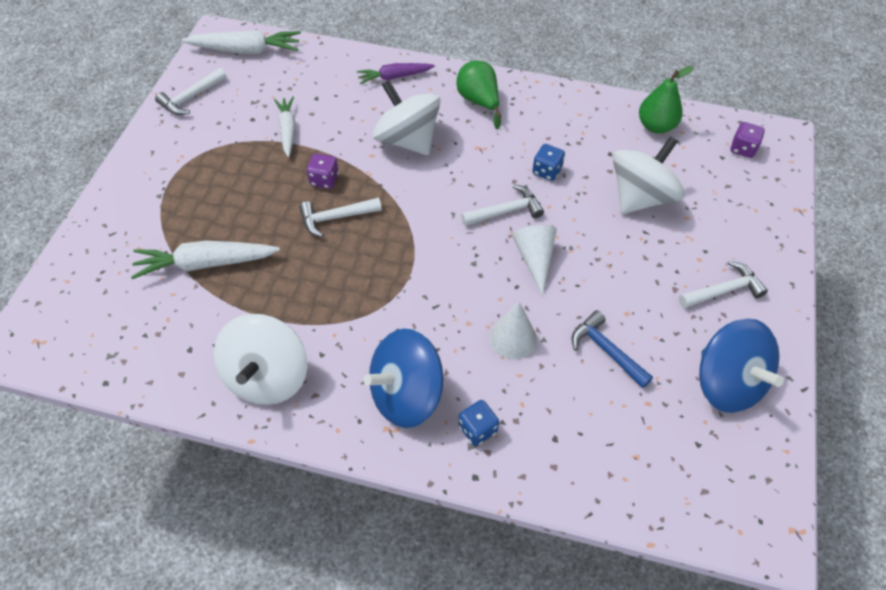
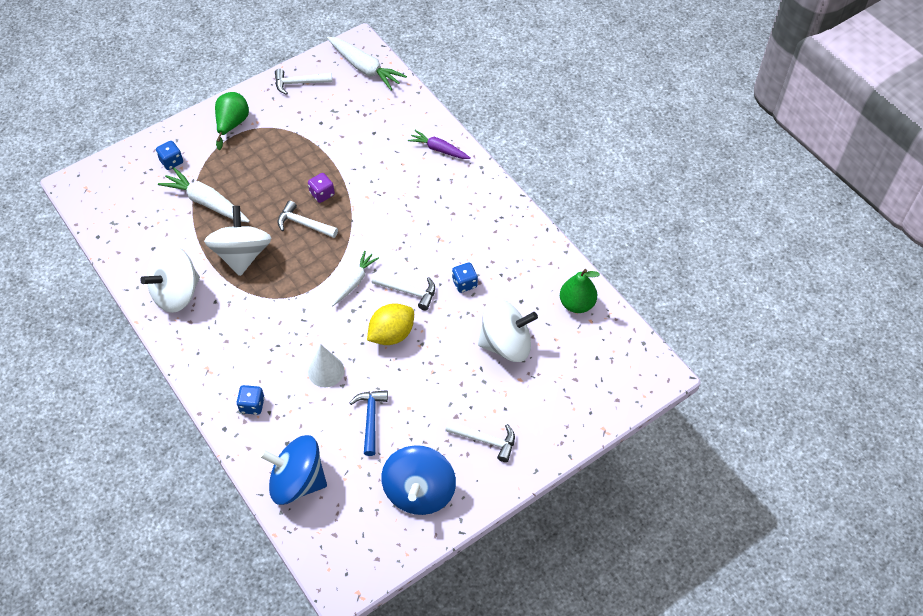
camera: 40 degrees right, 0 degrees up
(121, 249) = (171, 162): none -> blue dice
(288, 130) = (334, 144): white carrot -> white carrot (354, 282)
(406, 394) = (236, 357): blue spinning top -> blue spinning top (297, 481)
(407, 140) = (400, 201): white spinning top -> white spinning top (242, 255)
(479, 101) = (475, 204): green pear -> green pear (232, 124)
(535, 259) = (391, 334): white cone -> yellow lemon
(742, 149) = (619, 362): purple dice -> none

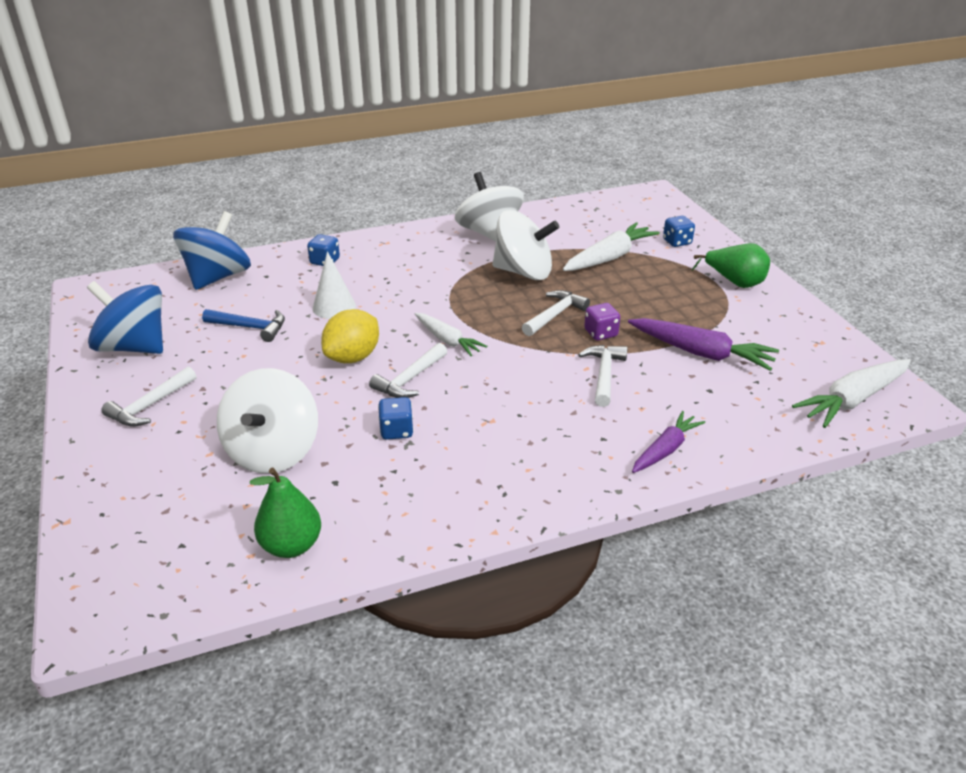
camera: 105 degrees right, 20 degrees down
(299, 83) = (814, 337): white hammer -> white hammer (604, 374)
(333, 138) = (701, 353): none -> purple carrot
(391, 334) = (353, 357): yellow lemon -> yellow lemon turned 60 degrees clockwise

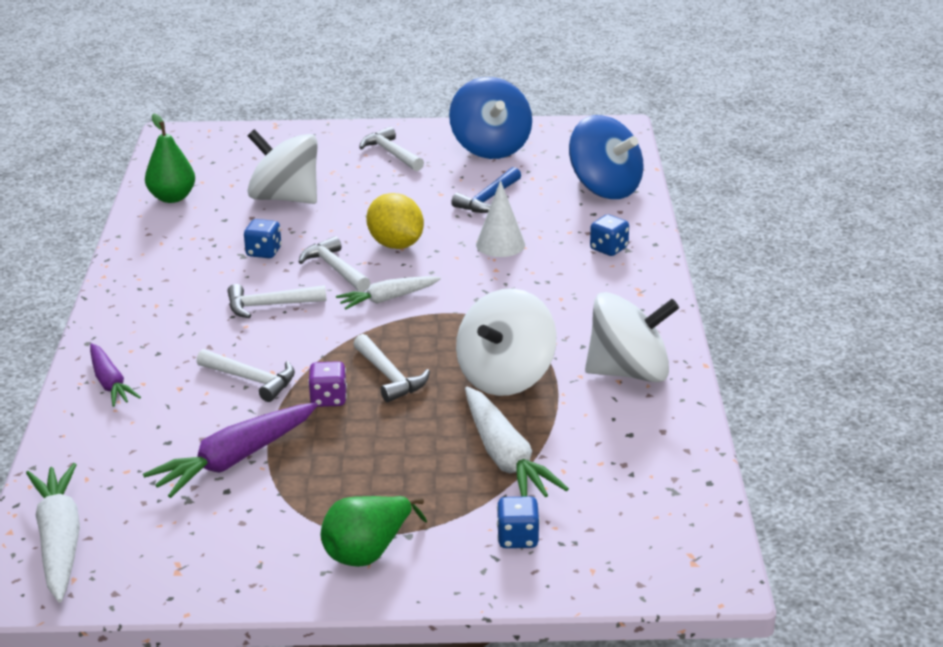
camera: 110 degrees right, 5 degrees down
(134, 347) = (490, 148): blue spinning top -> blue spinning top turned 120 degrees clockwise
(491, 398) = (269, 305): none -> white hammer

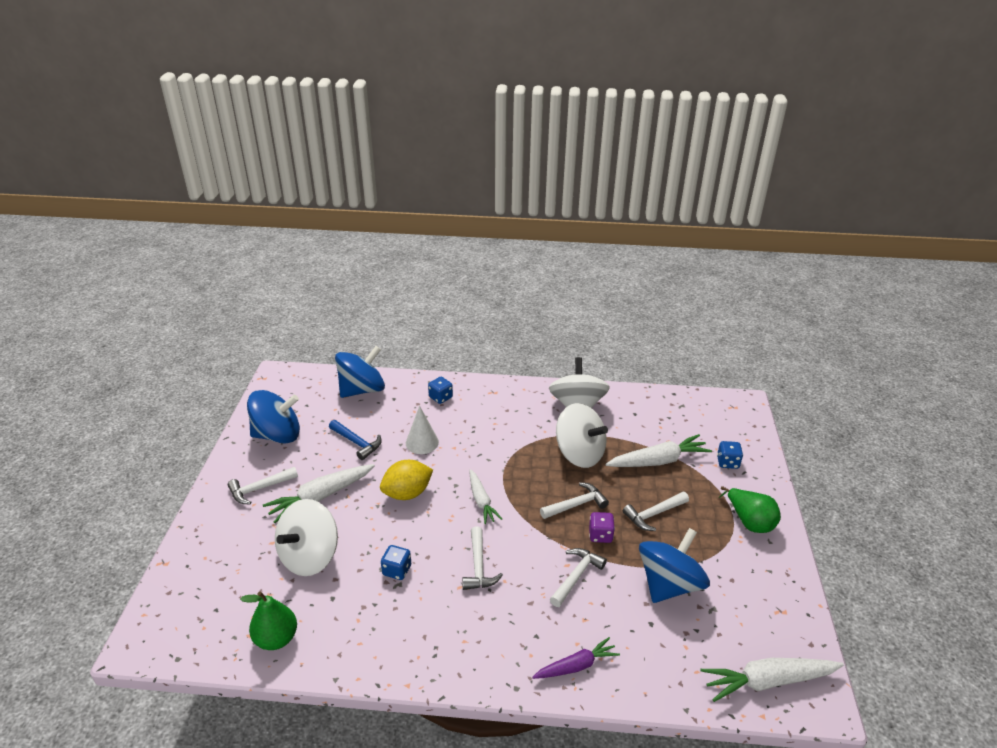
camera: 85 degrees left, 5 degrees up
(235, 460) = (669, 584): purple carrot -> blue spinning top
(334, 268) = (433, 528): white hammer -> white hammer (653, 514)
(382, 190) = (320, 497): none -> white carrot

